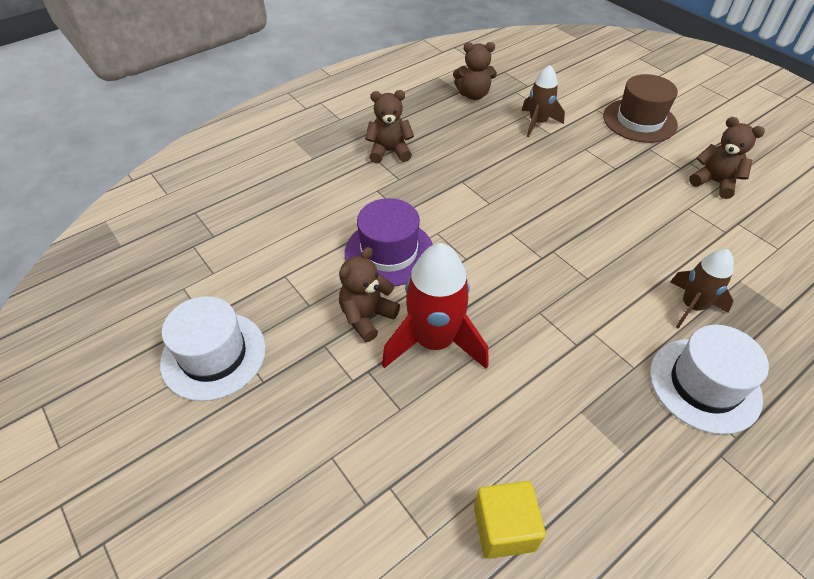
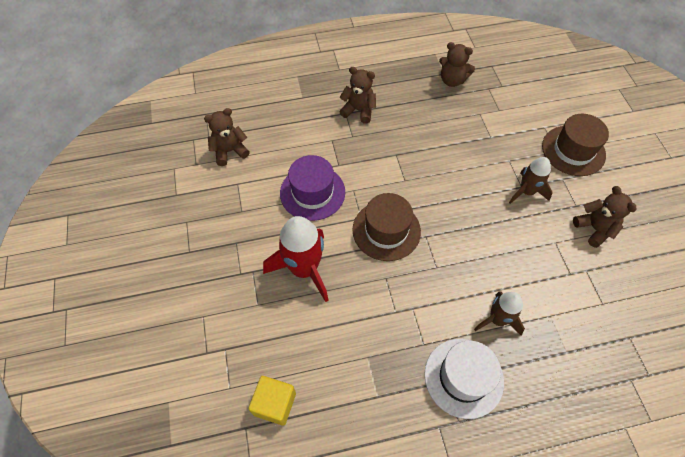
camera: 25 degrees right, 10 degrees up
(213, 355) = (170, 222): white hat -> none
(367, 316) = (272, 234): brown teddy bear -> brown teddy bear (229, 151)
(504, 261) = (386, 230): none -> brown hat
(537, 123) = (486, 124): brown rocket -> brown rocket (526, 192)

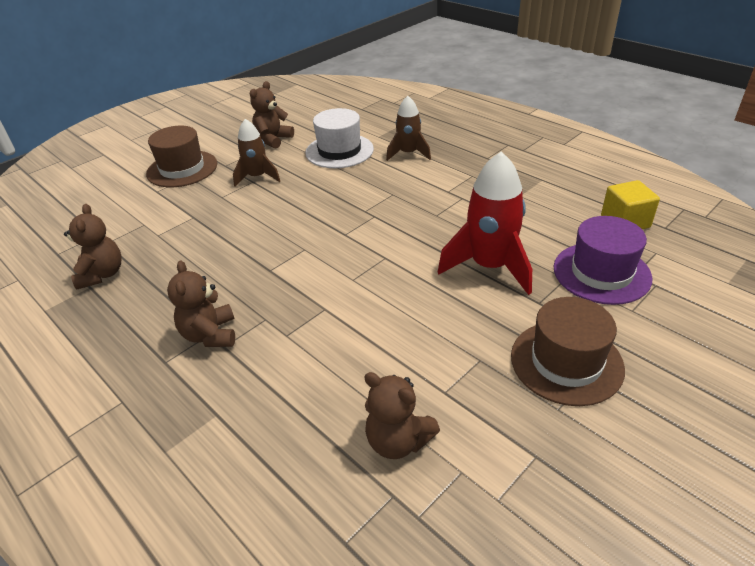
camera: 120 degrees left, 20 degrees down
(312, 192) = (388, 310): purple hat -> purple hat (601, 273)
(386, 230) = (383, 235): brown hat -> brown hat (566, 362)
(463, 377) = (474, 152): white hat -> white hat (339, 151)

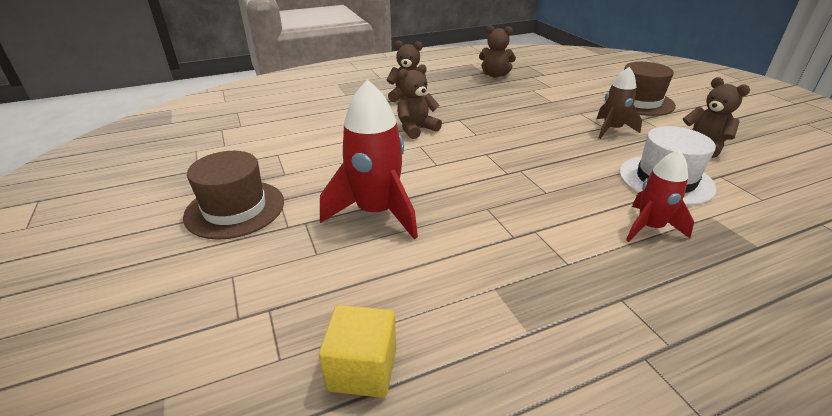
camera: 110 degrees right, 5 degrees down
(398, 441) = (266, 133): brown teddy bear -> brown teddy bear (416, 129)
(408, 153) = (649, 227): brown rocket -> red rocket
(601, 273) = (297, 283): purple hat -> none

